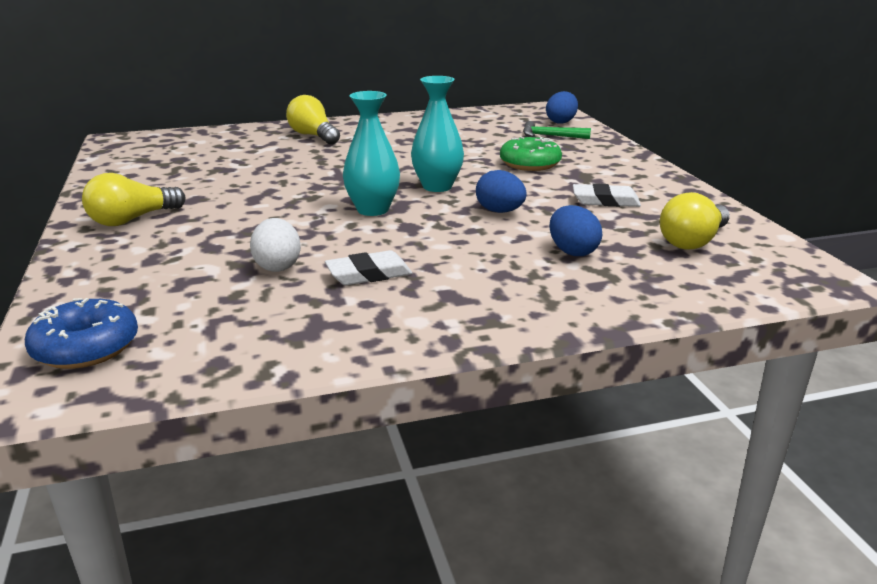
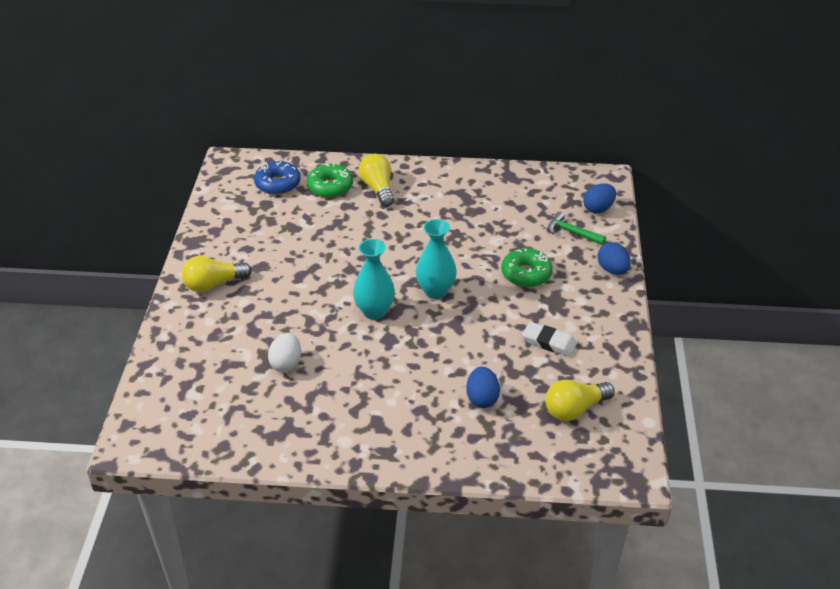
camera: 20 degrees right, 15 degrees up
(86, 347) = (160, 413): blue donut -> blue donut (278, 184)
(255, 141) = (330, 187): none -> green donut
(369, 274) = (338, 387): white eraser -> none
(500, 211) = (462, 336): blue egg -> blue egg (612, 270)

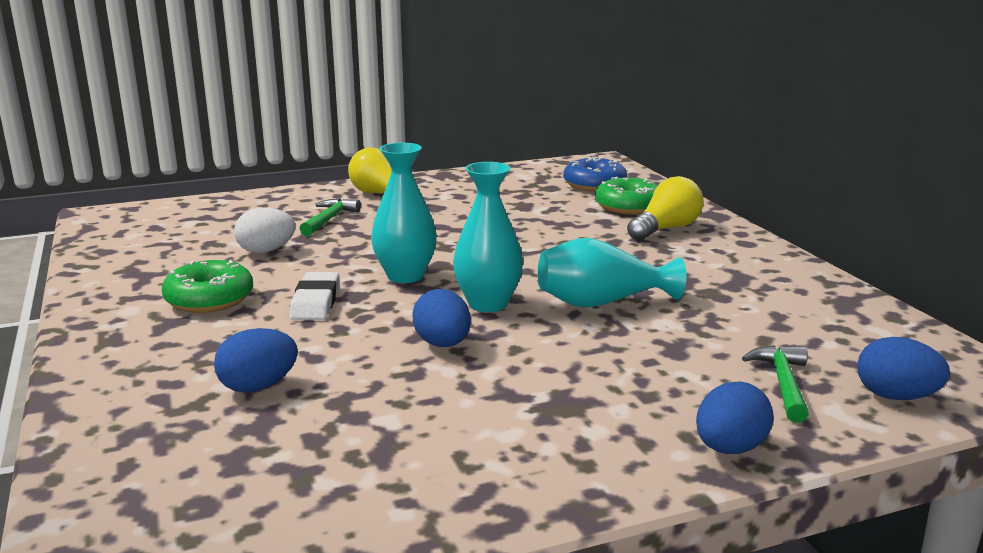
camera: 65 degrees right, 20 degrees down
(246, 321) = (329, 219): none -> green hammer
(460, 251) = (601, 302): none -> turquoise vase
(474, 321) = (443, 344): none -> blue egg
(526, 274) = (609, 363): green donut -> green donut (209, 299)
(549, 342) = (444, 420): white eraser -> white eraser (316, 302)
(575, 409) = (269, 484): yellow light bulb -> none

